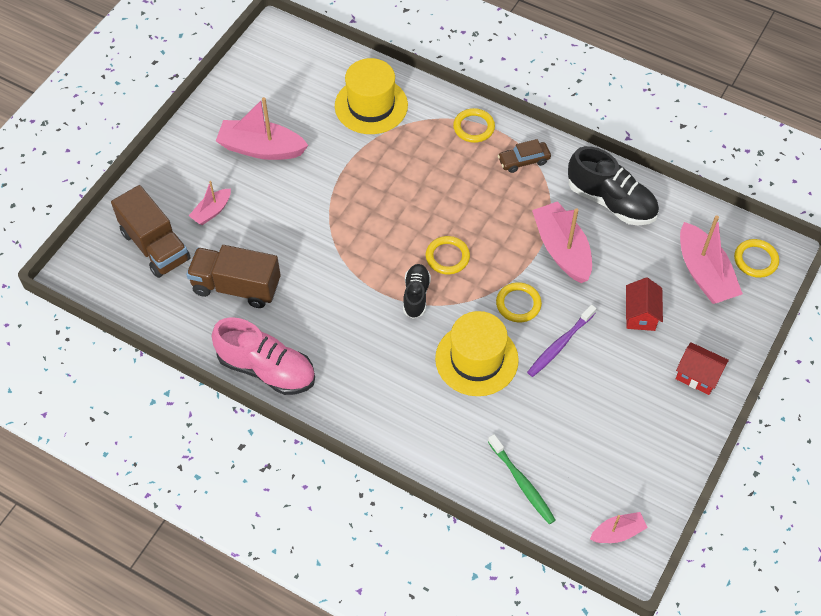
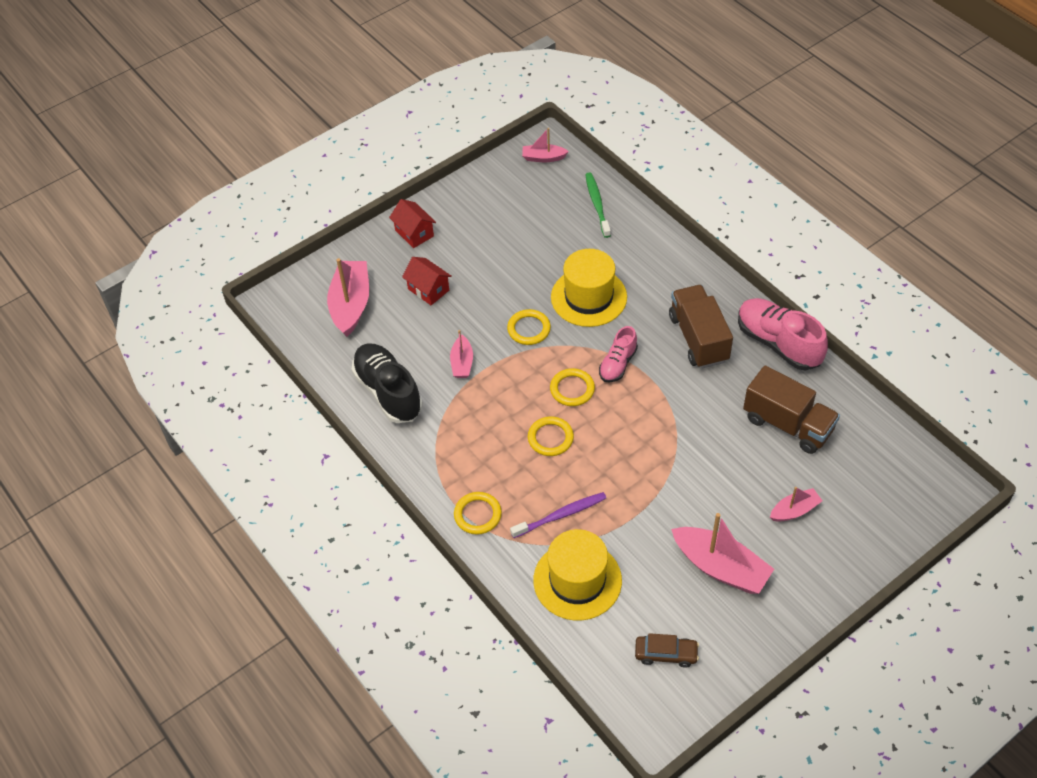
camera: 155 degrees left, 5 degrees down
(155, 246) = (863, 491): brown truck -> brown truck (698, 338)
(416, 295) = (618, 364): black shoe -> pink shoe
(523, 161) = (447, 460): brown car -> brown car (666, 654)
(559, 345) = (512, 287): purple toothbrush -> purple toothbrush (561, 515)
(562, 249) = (462, 363): pink boat -> pink boat, size x0.54
(640, 314) = (428, 289): red house -> red house turned 75 degrees counterclockwise
(755, 260) = (298, 302): yellow ring -> yellow ring (550, 438)

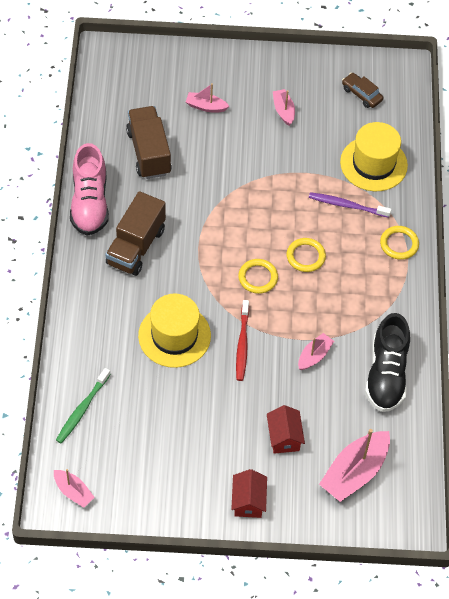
camera: 145 degrees left, 5 degrees up
(529, 329) = (242, 344): yellow ring -> red toothbrush
(618, 364) = (209, 271): pink shoe -> none
(720, 567) = (283, 110): pink boat -> pink boat, size x0.54

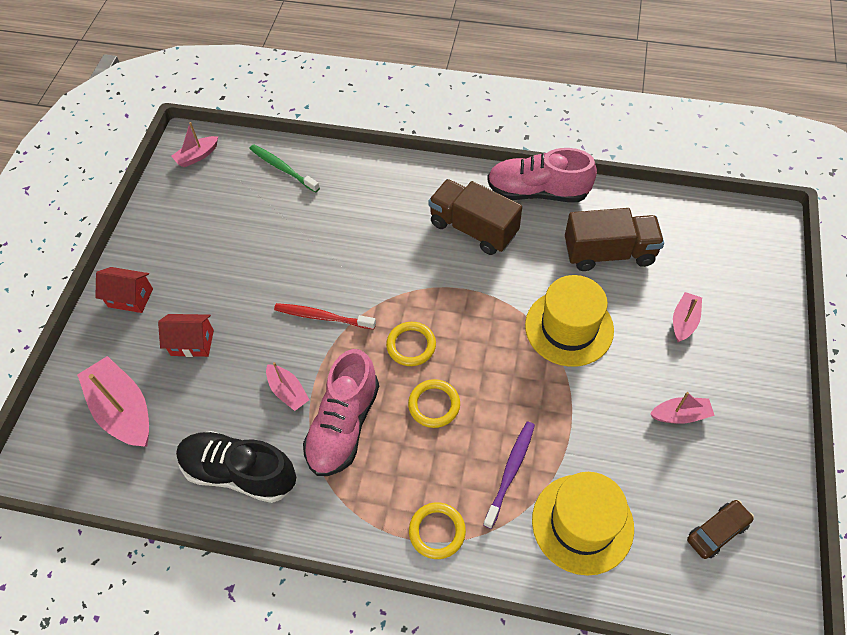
camera: 105 degrees right, 0 degrees up
(174, 335) = (349, 253): yellow hat -> yellow hat (569, 327)
(334, 312) = (344, 425): none -> pink shoe

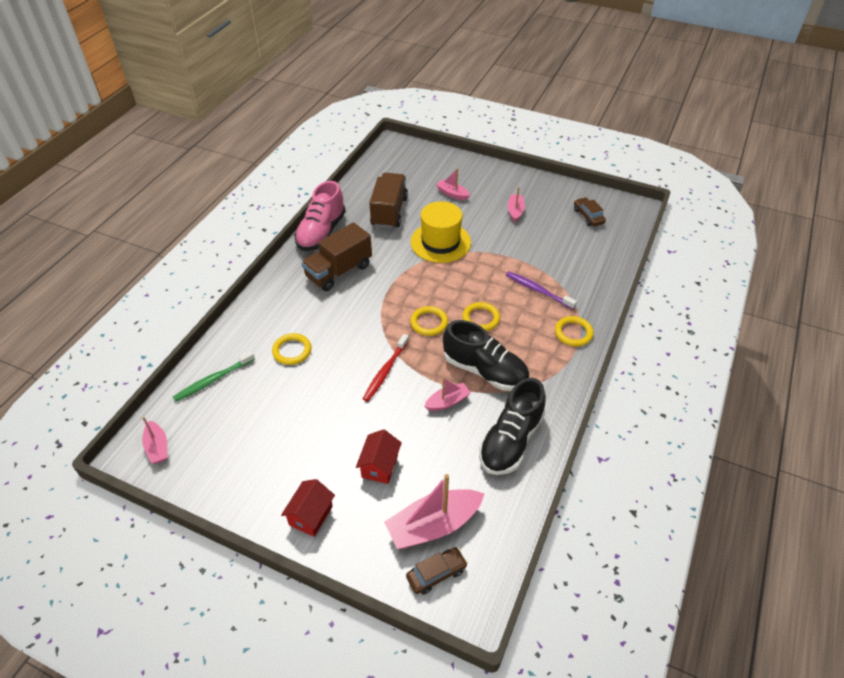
camera: 80 degrees left, 10 degrees down
(69, 424) = (436, 574): none -> brown car
(335, 221) = (292, 351): none -> yellow ring
(344, 425) = (485, 371): pink shoe -> black shoe
(582, 523) = (576, 266): yellow hat -> none

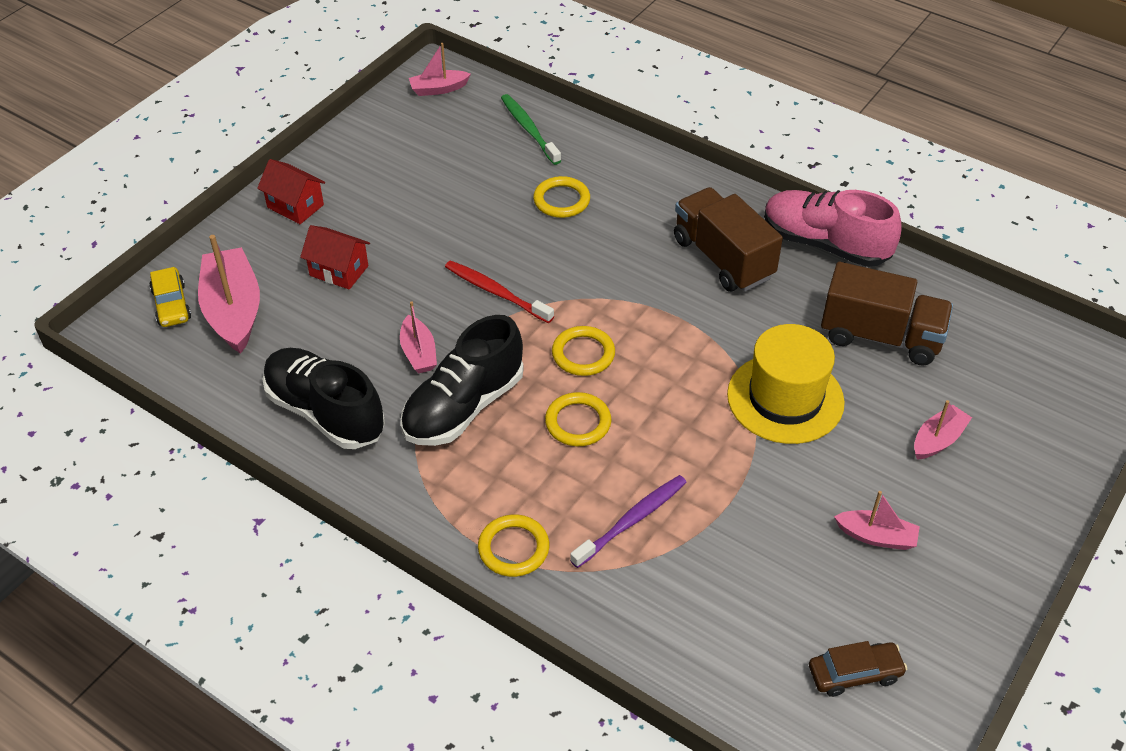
camera: 100 degrees right, 0 degrees up
(436, 574) = (171, 305): brown car -> yellow car

